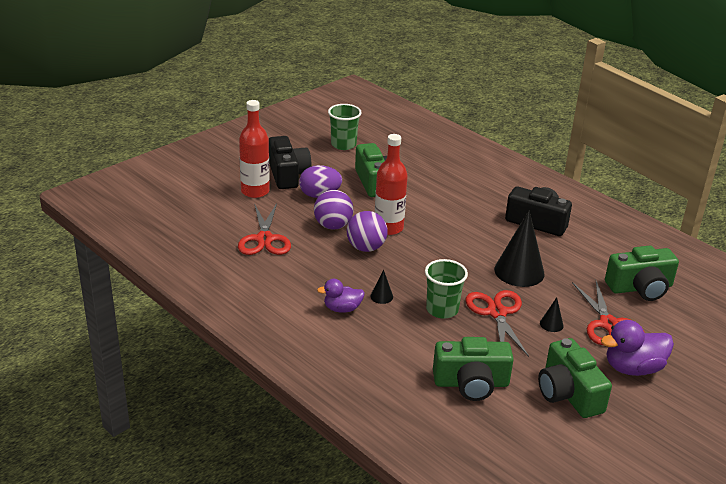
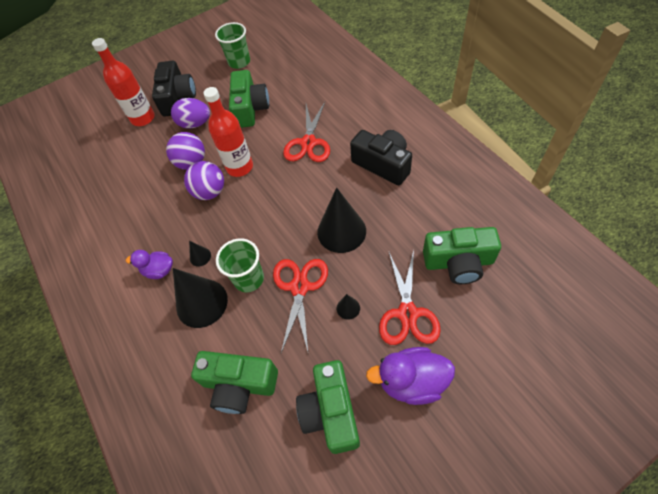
camera: 20 degrees right, 25 degrees up
(264, 239) = (127, 177): red scissors -> red scissors (308, 143)
(401, 330) = (202, 303): none -> black cone

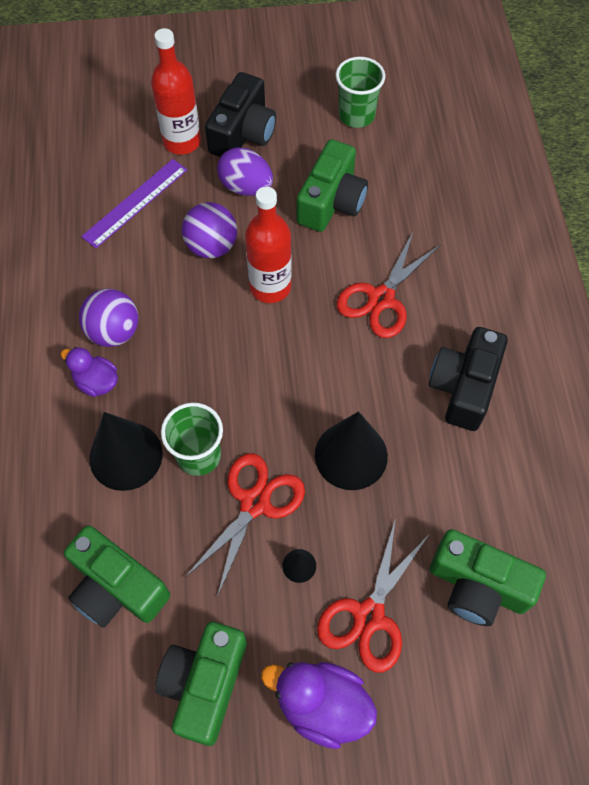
camera: 20 degrees right, 5 degrees up
(131, 162) = (135, 203): none -> purple ruler
(200, 256) = (155, 391): black cone -> none
(210, 192) = (213, 304): purple ball -> purple ball (114, 332)
(383, 164) = (463, 387): black camera -> black camera turned 135 degrees counterclockwise

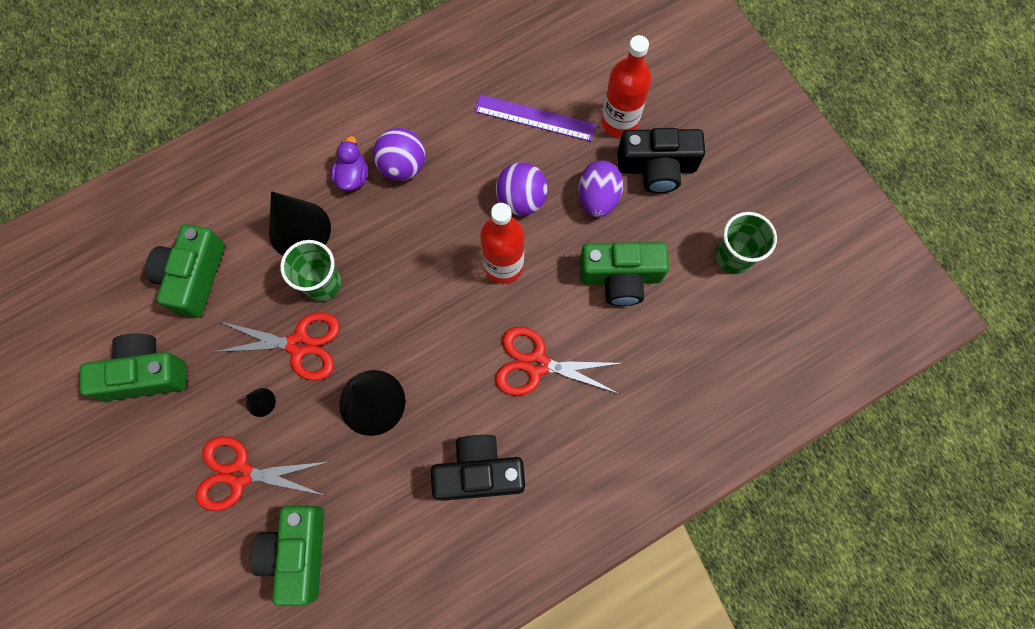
camera: 65 degrees right, 10 degrees up
(321, 705) = (159, 466): purple duck -> none

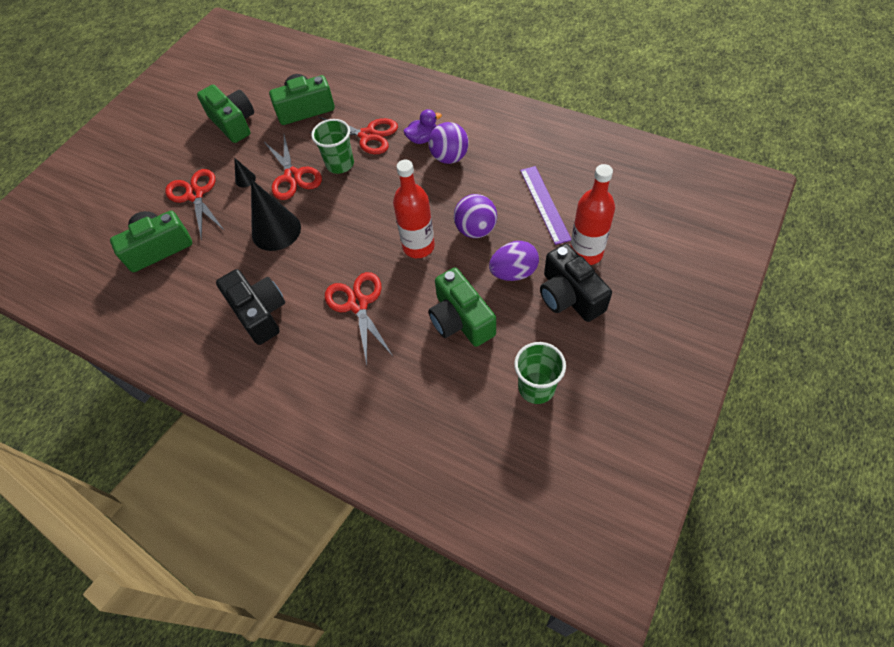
camera: 65 degrees right, 15 degrees down
(299, 230) = (368, 135): black cone -> red scissors

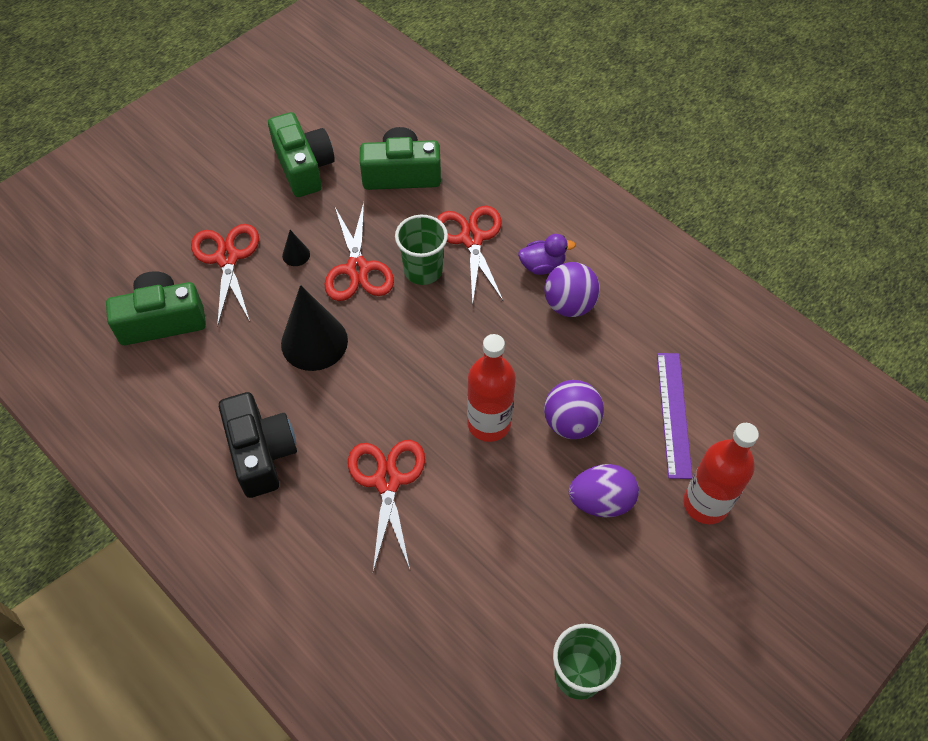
camera: 10 degrees right, 0 degrees up
(368, 135) = (471, 238): red scissors -> red scissors turned 135 degrees counterclockwise
(461, 319) = (511, 546): green camera -> none
(569, 296) = (663, 559): black camera -> none

